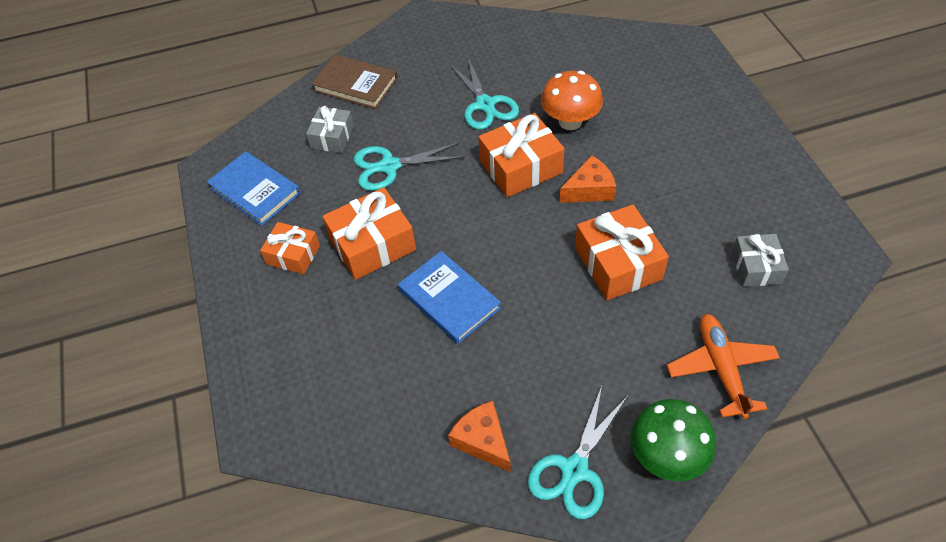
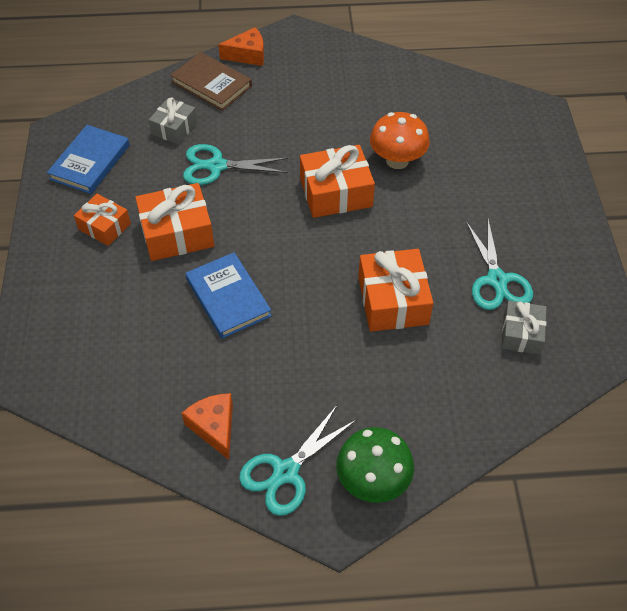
camera: 10 degrees right, 0 degrees up
(255, 191) = (90, 162): blue book -> blue book turned 60 degrees clockwise
(485, 104) = (324, 128): turquoise scissors -> turquoise scissors (497, 280)
(589, 189) = (392, 228): orange cheese -> orange cheese (248, 55)
(721, 368) = (452, 417): orange plane -> none

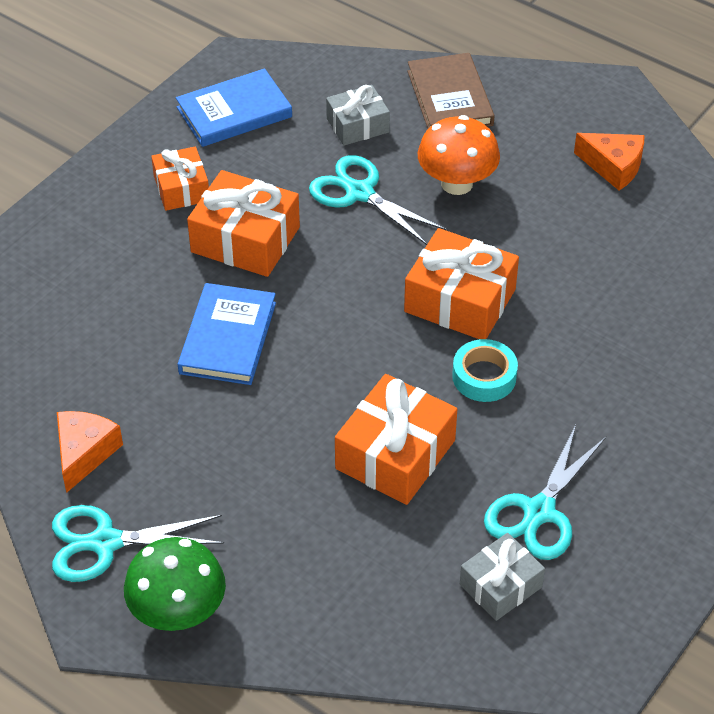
camera: 40 degrees right, 5 degrees down
(248, 55) = (527, 86): orange cheese -> orange cheese (613, 166)
(392, 226) = (484, 377): none -> turquoise tape
(397, 160) = (572, 308): orange mushroom -> orange mushroom (457, 183)

